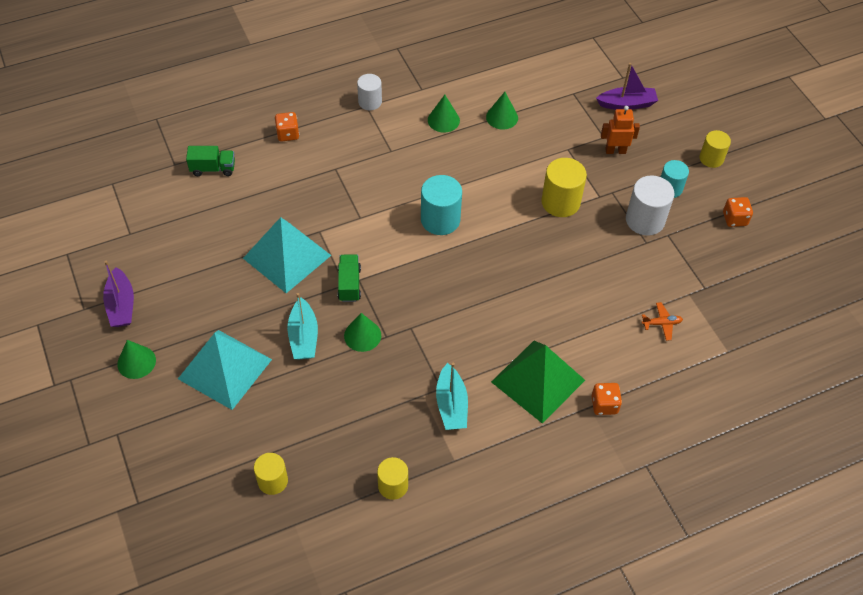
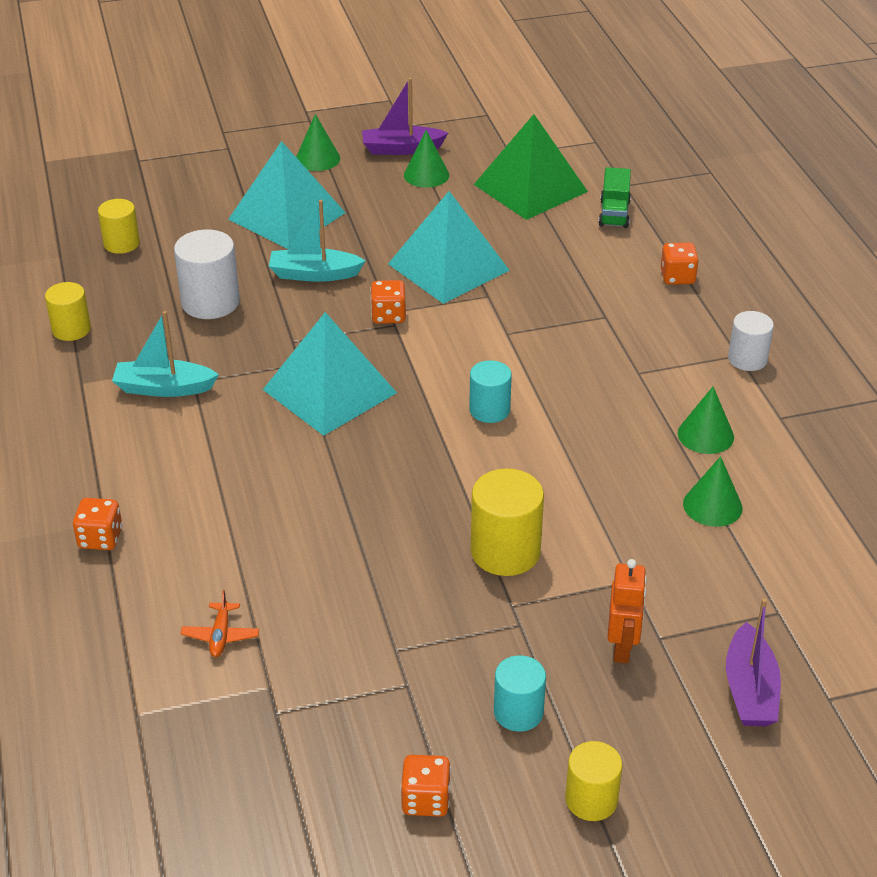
camera: 100 degrees right, 15 degrees down
(349, 284) = (388, 316): green truck -> orange dice
(362, 335) = (301, 321): green cone -> green cone (426, 175)
(437, 306) = (330, 391): none -> turquoise pyramid
(440, 220) = (489, 410): turquoise cylinder -> turquoise cylinder, size x0.65
(538, 380) = (169, 475): green pyramid -> green pyramid (530, 188)
(645, 220) = (447, 658): white cylinder -> white cylinder (210, 302)

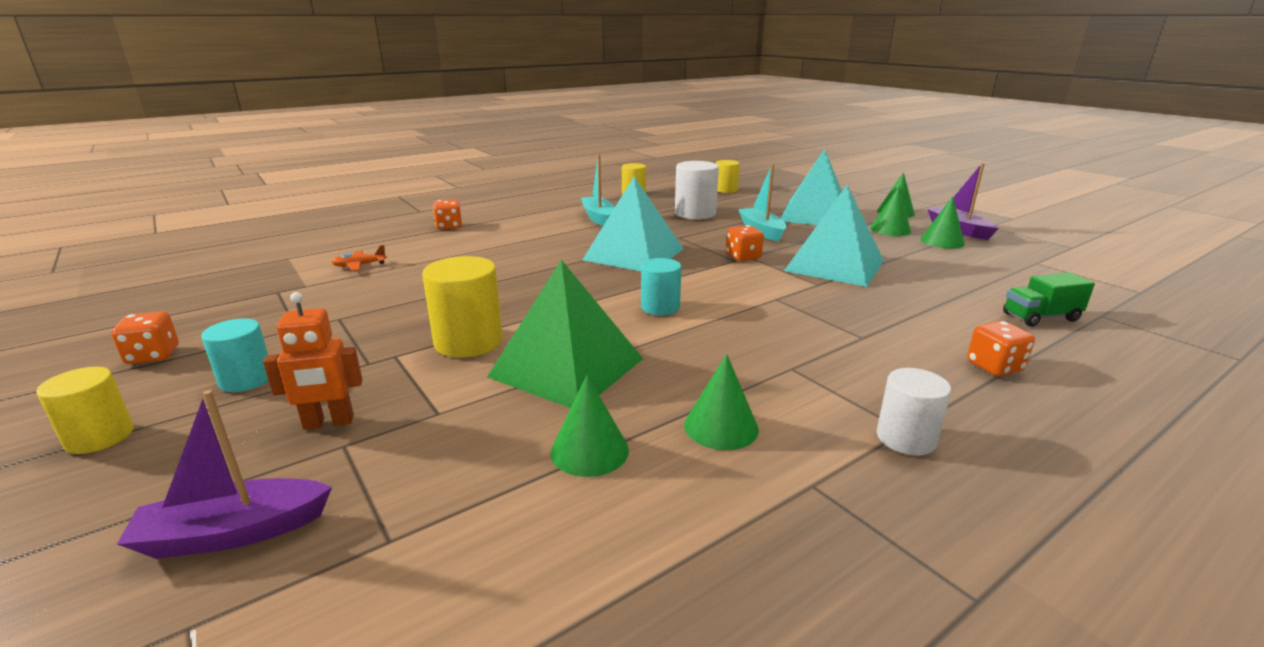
camera: 70 degrees right, 15 degrees down
(371, 188) = (890, 229): none -> green cone
(530, 188) = (1003, 277): green pyramid -> green pyramid (566, 367)

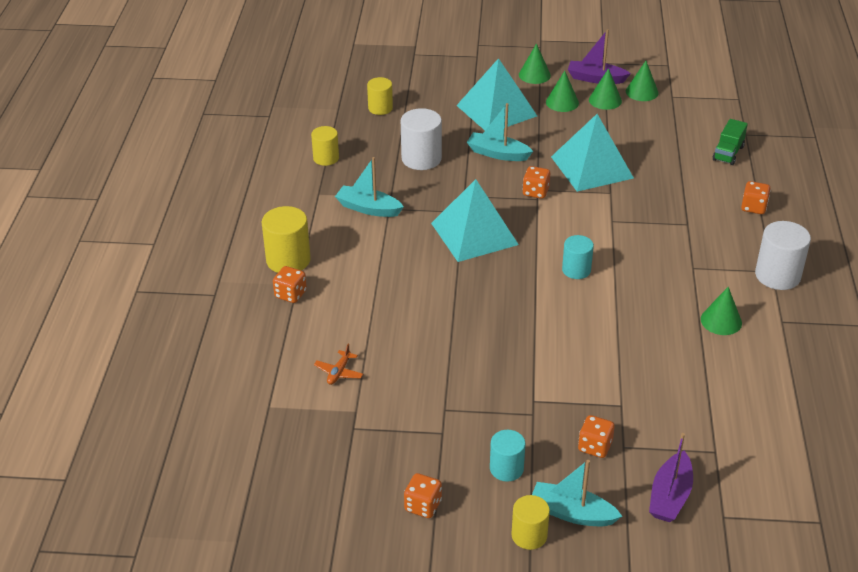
camera: 50 degrees left, 15 degrees up
(160, 454) = (572, 513): none -> turquoise boat
(328, 423) = (595, 446): orange robot -> orange dice
(468, 342) = (544, 365): yellow cylinder -> yellow cylinder (288, 260)
(566, 367) = (616, 341): green pyramid -> none
(589, 451) = (702, 369): green cone -> green cone (642, 92)
(906, 438) = (777, 275): white cylinder -> white cylinder, size x1.55

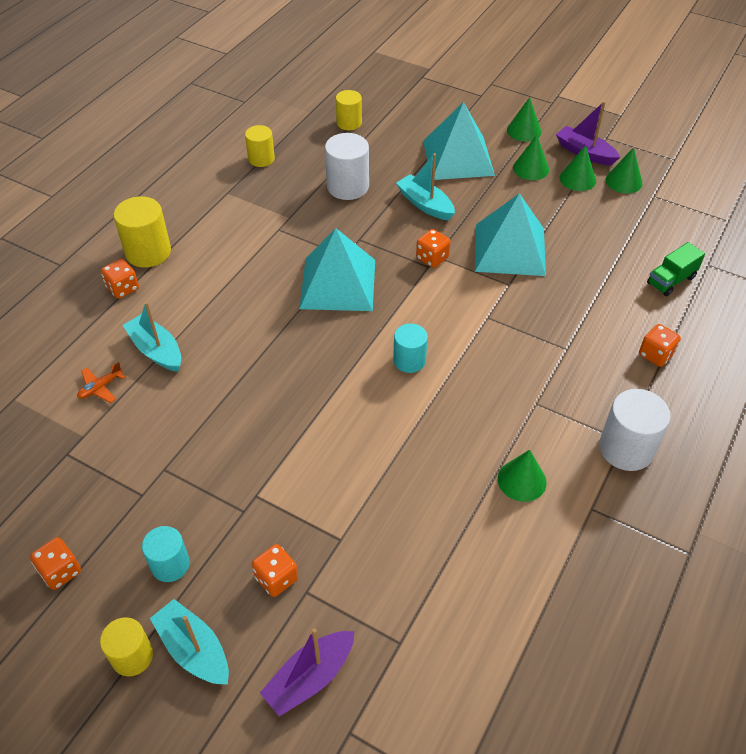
camera: 25 degrees right, 10 degrees up
(368, 208) = (260, 223): turquoise boat -> turquoise boat (156, 350)

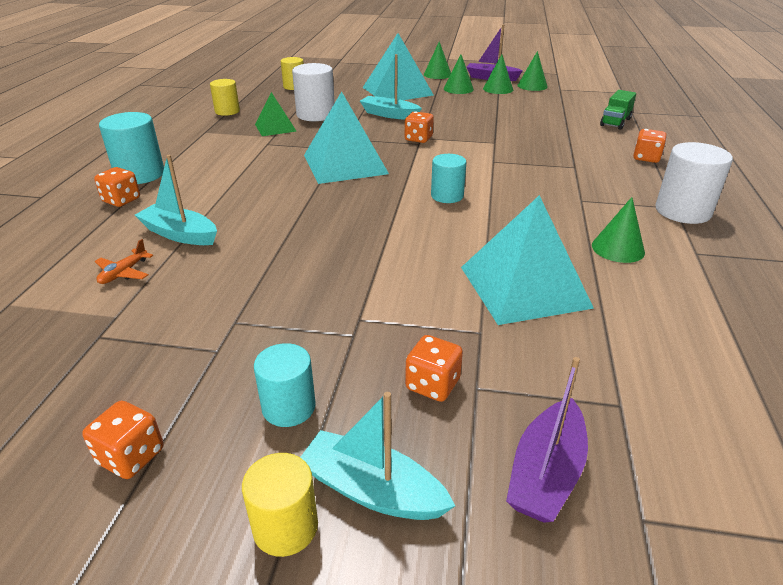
camera: 20 degrees left, 15 degrees down
(148, 252) = (140, 174): yellow cylinder -> turquoise cylinder
(297, 201) = (275, 127): none -> green pyramid
(510, 249) = (478, 126): turquoise pyramid -> turquoise pyramid (524, 286)

